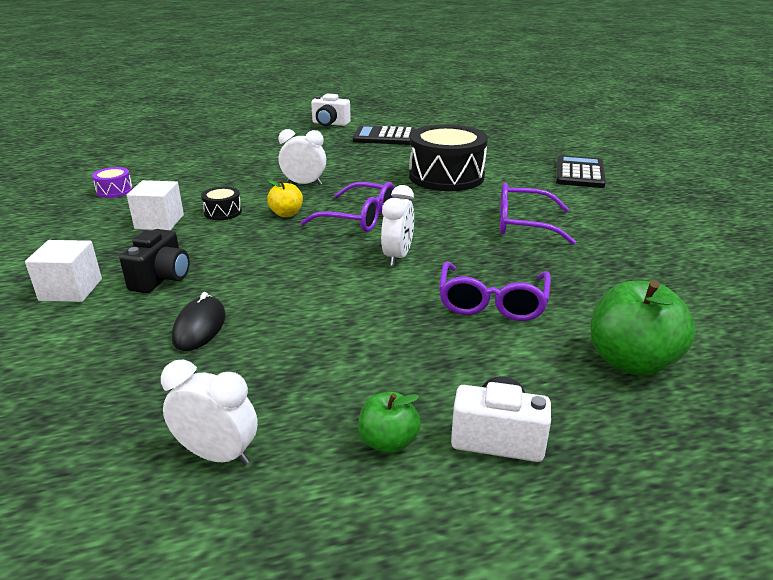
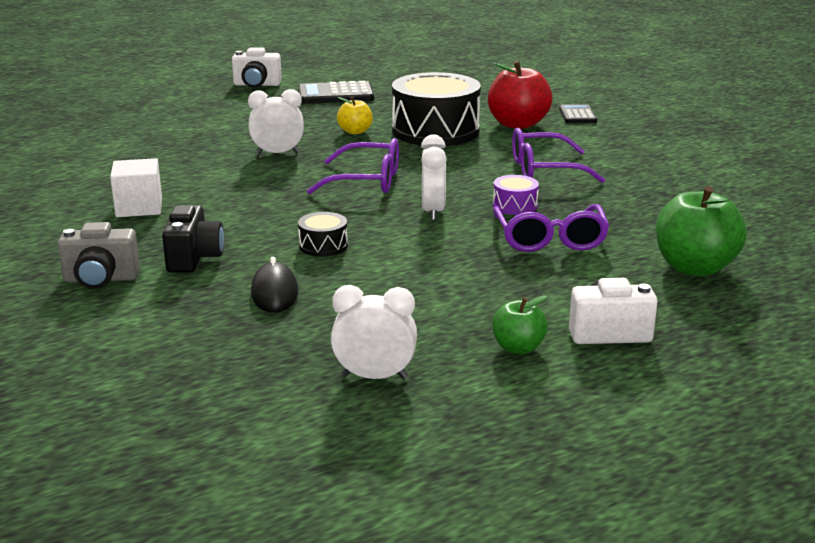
camera: 15 degrees left, 5 degrees down
(71, 290) = (101, 279): white cube -> grey camera
(114, 191) = (50, 182): purple drum -> purple drum (515, 206)
(223, 212) = (206, 191): black drum -> black drum (323, 246)
(286, 214) = (281, 185): yellow apple -> yellow apple (355, 131)
(521, 177) = (518, 124): none -> red apple
(579, 173) = (577, 115): black calculator -> black calculator, size x0.61

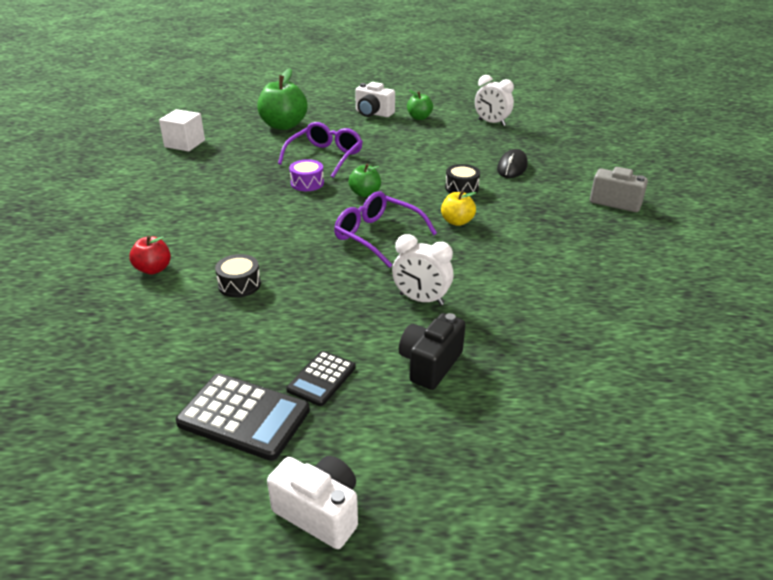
camera: 150 degrees left, 10 degrees up
(139, 207) = (580, 261): white cube -> white cube (185, 143)
(194, 258) = (550, 201): black camera -> black camera (430, 364)
(355, 131) = (313, 312): yellow apple -> yellow apple (457, 221)
(433, 212) = (365, 193): white clock -> green apple
(435, 131) = (239, 284): black drum -> black drum, size x0.43
(518, 124) = (153, 269): red apple -> red apple, size x0.55
(545, 170) = (234, 207): purple glasses -> none
(577, 115) = (80, 264): black calculator -> black calculator (321, 378)

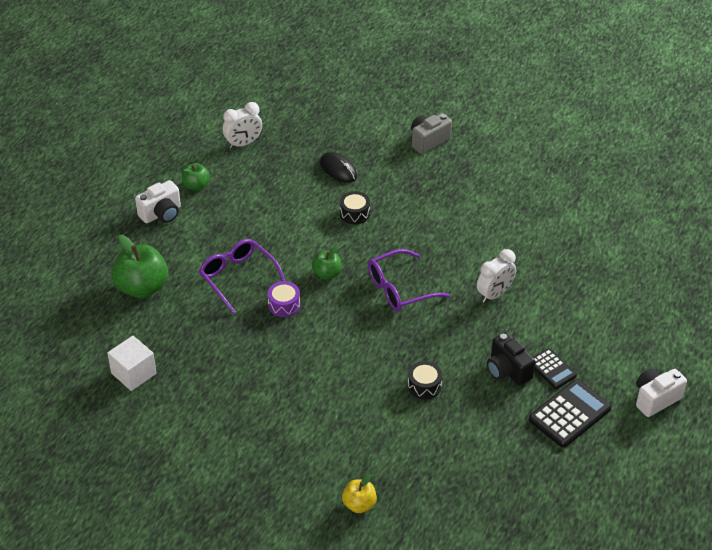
camera: 65 degrees left, 10 degrees up
(153, 269) = (373, 433): red apple -> none
(430, 364) = (562, 315): black camera -> black camera (507, 370)
(457, 221) = (405, 237): yellow apple -> yellow apple (359, 504)

